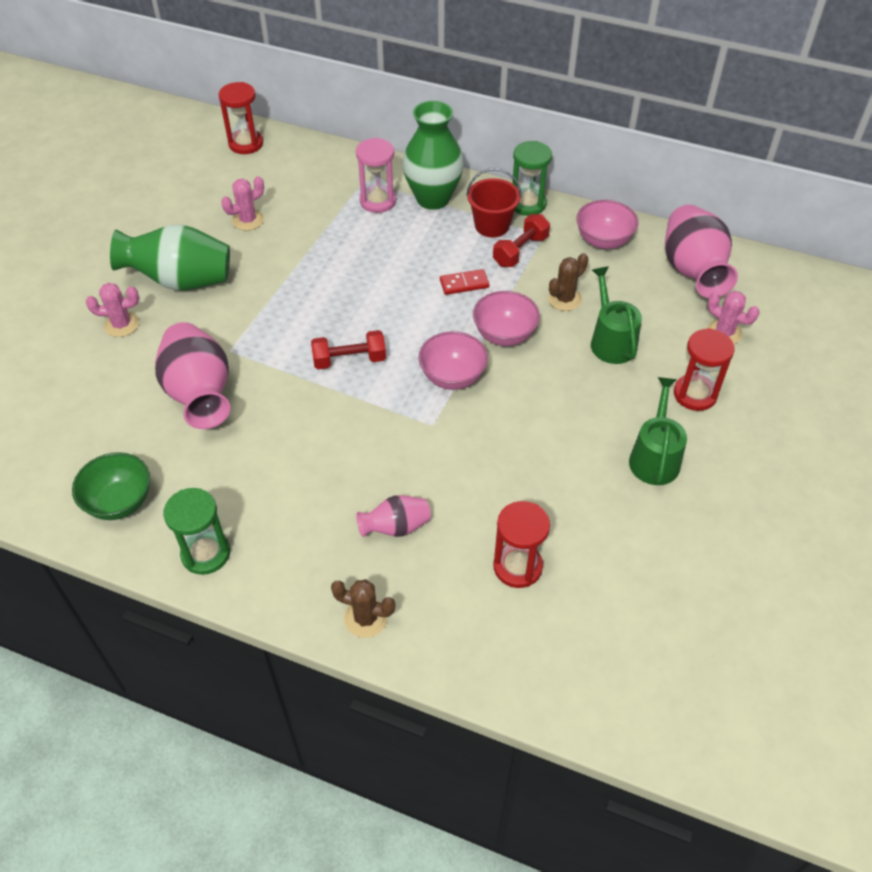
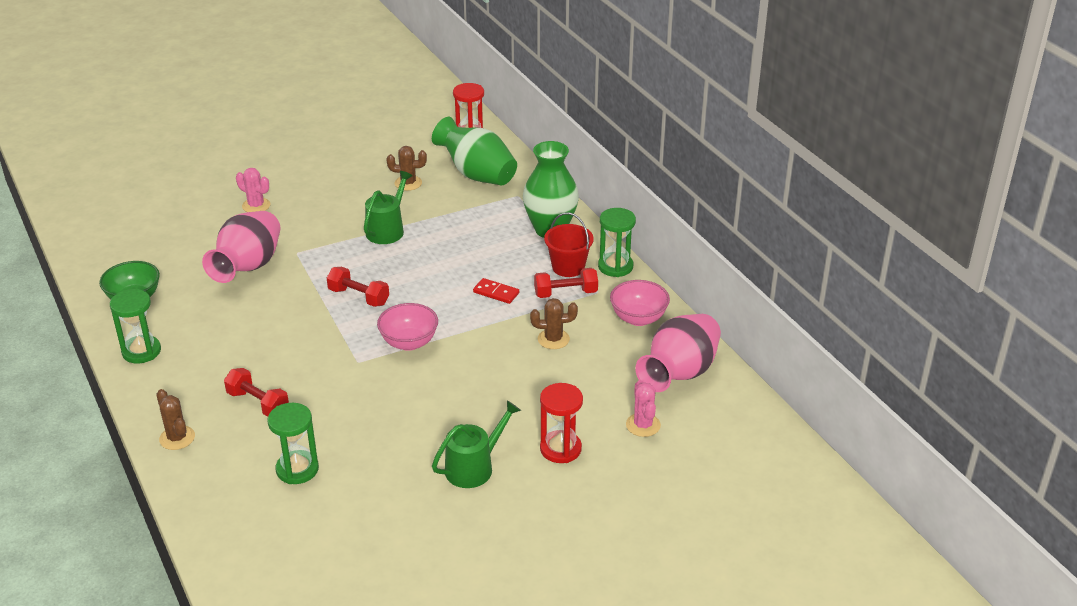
camera: 40 degrees right, 15 degrees down
(181, 281) = (321, 198): green vase -> green vase (477, 174)
(248, 220) = (408, 183): pink cactus -> brown cactus
(378, 201) = (509, 213): pink hourglass -> none
(396, 527) = (258, 403): pink vase -> red dumbbell
(504, 335) = (479, 337): pink bowl -> none
(517, 566) = (297, 469): red hourglass -> green hourglass
(611, 341) = (548, 383): green watering can -> green watering can (387, 230)

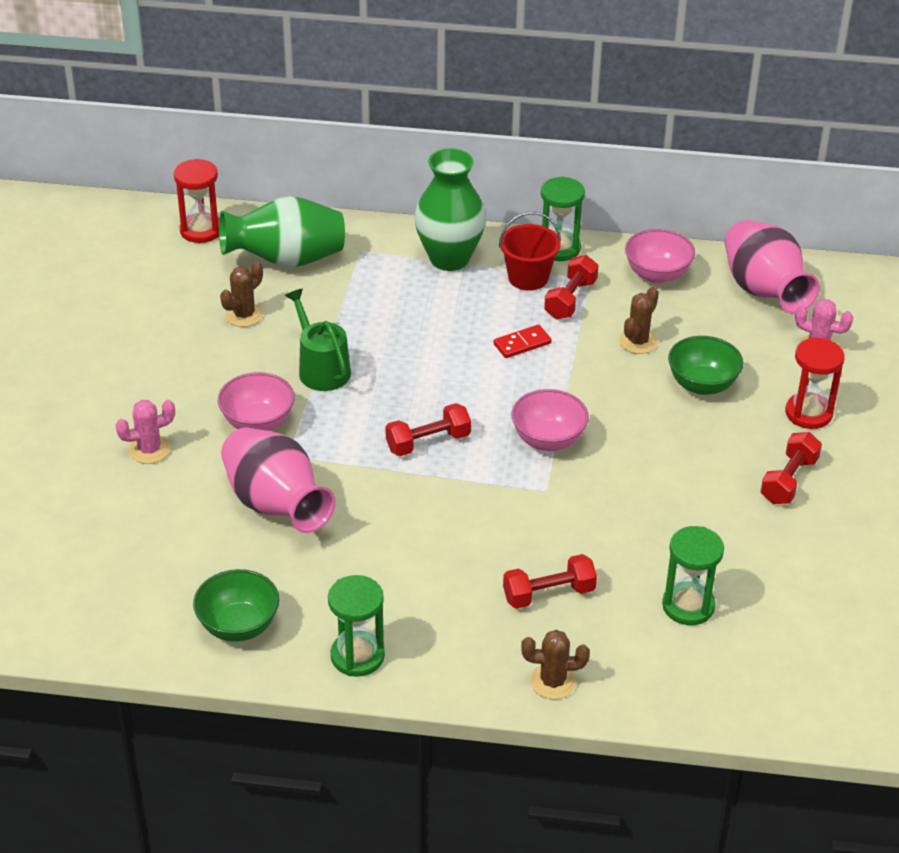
camera: 55 degrees left, 5 degrees up
(315, 230) = (258, 422): none -> pink bowl
(474, 467) = (789, 480): green watering can -> red dumbbell
(538, 386) = (702, 384): none -> green bowl

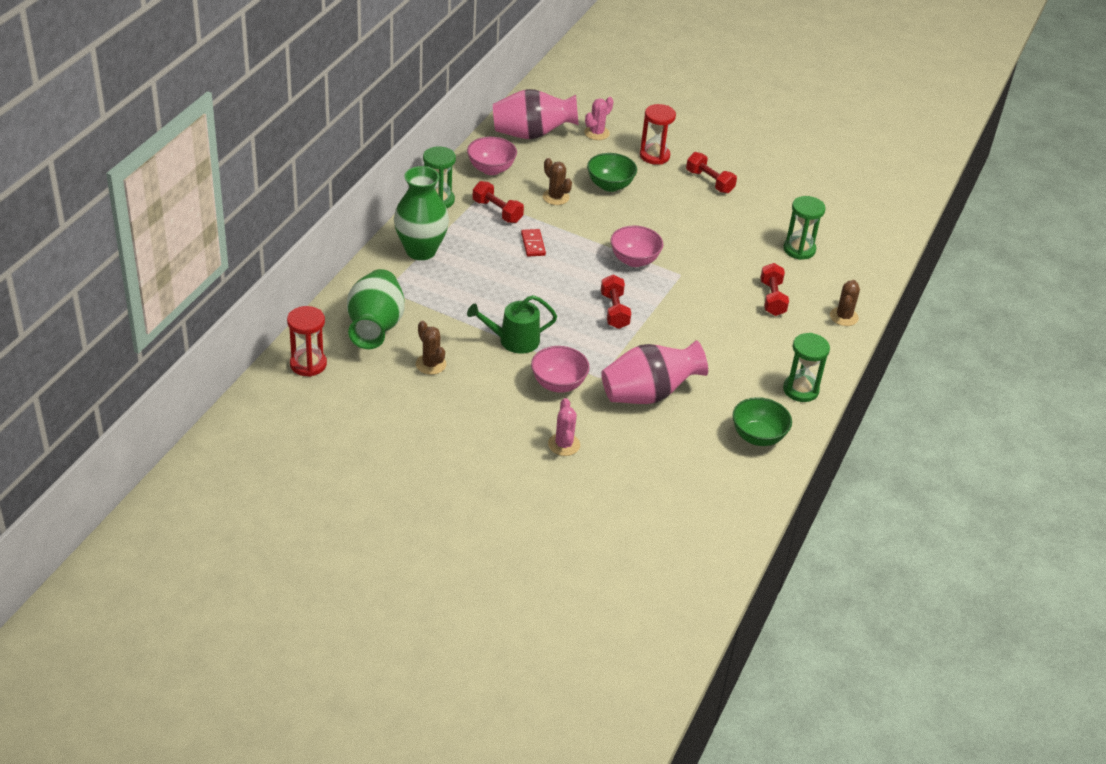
camera: 75 degrees left, 0 degrees up
(528, 277) = (463, 222): red bucket -> none

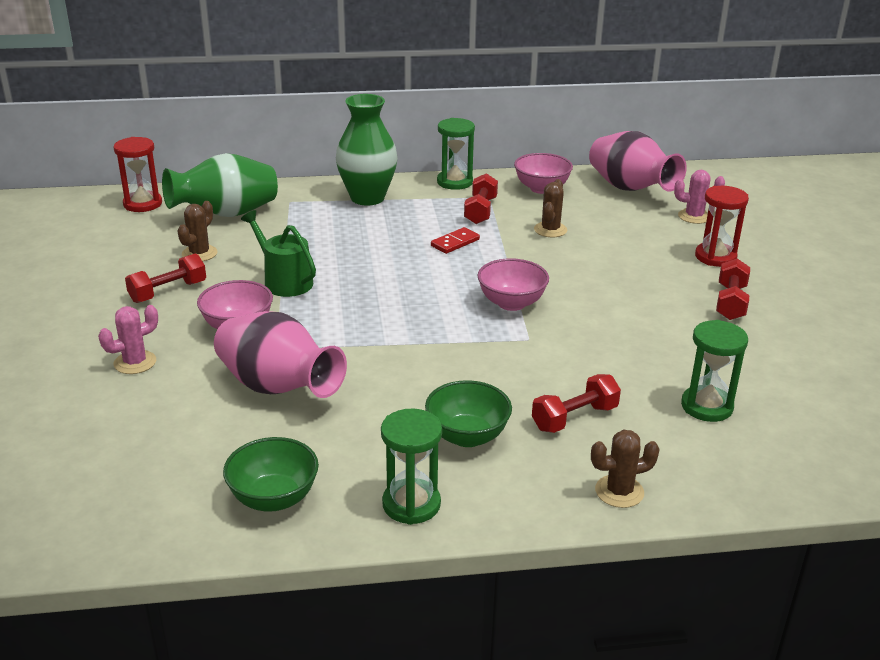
camera: 60 degrees right, 10 degrees down
(610, 185) = (619, 250): green bowl -> green bowl (467, 436)
(614, 311) = (404, 319): red dumbbell -> red dumbbell (168, 292)

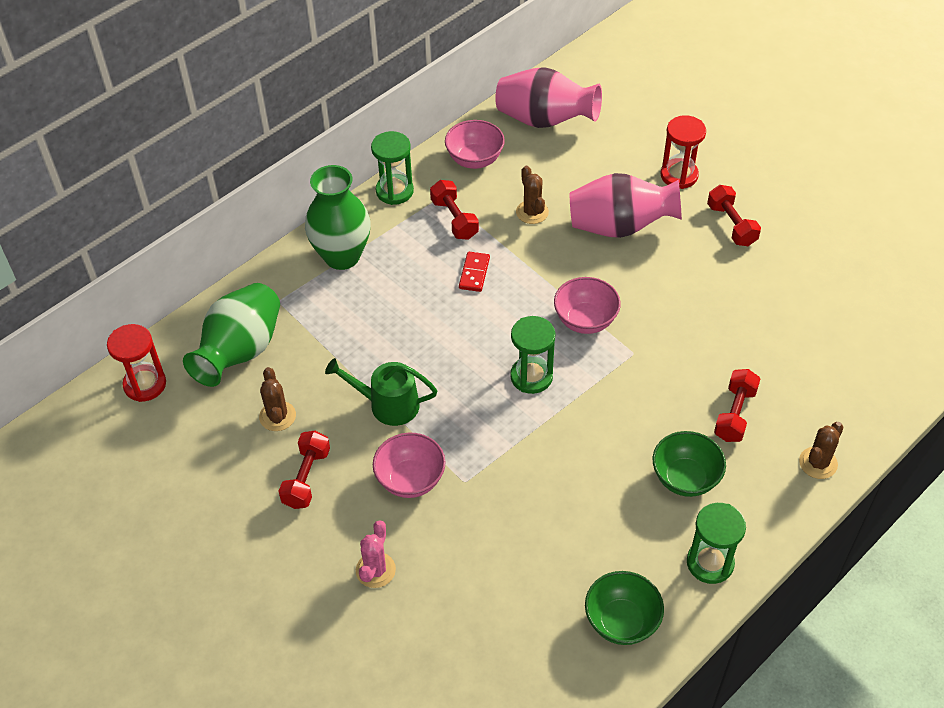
camera: 35 degrees left, 20 degrees up
(278, 388) = (512, 521): pink vase -> pink vase (620, 227)
(694, 216) = (623, 131): pink cactus -> none
(706, 406) = (803, 347): green hourglass -> green hourglass (531, 377)

